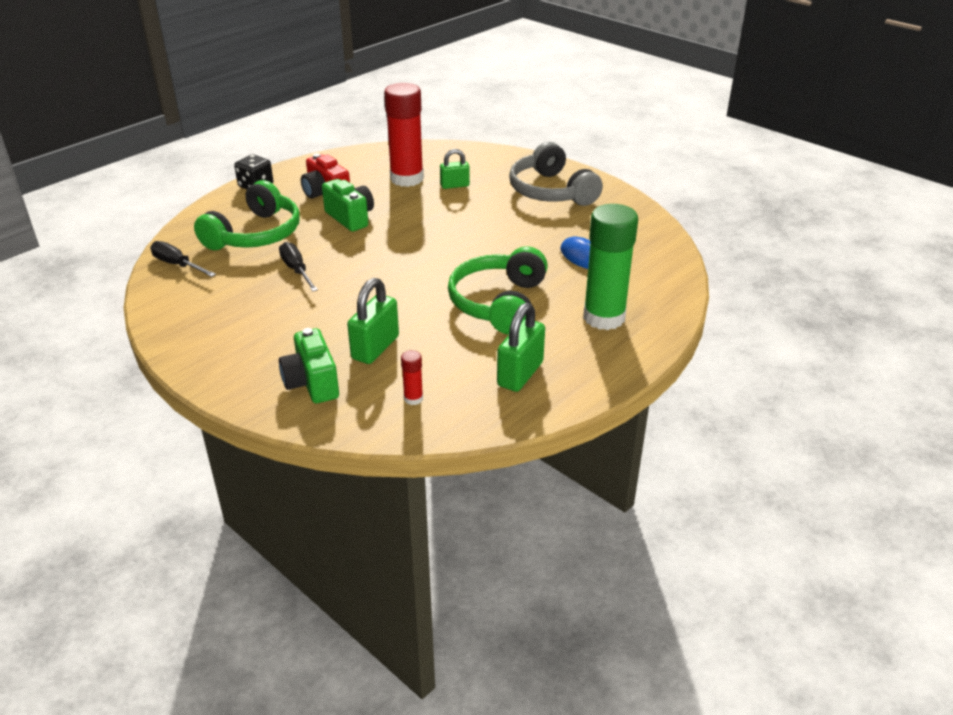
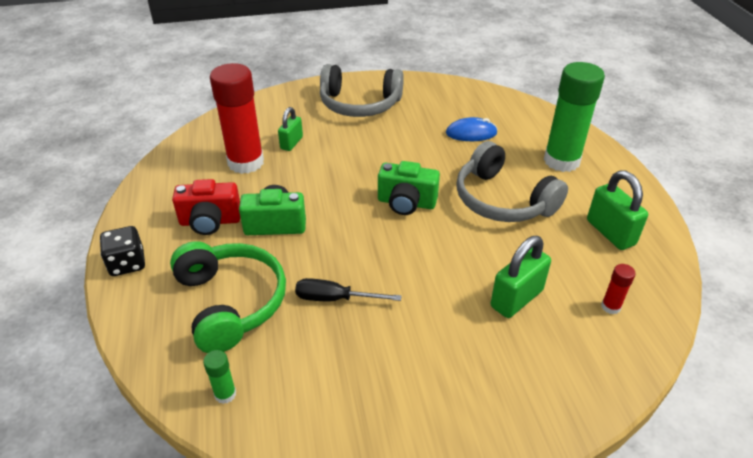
camera: 55 degrees left, 5 degrees up
(177, 265) = (225, 394): black screwdriver -> green glue stick
(312, 383) = (547, 366): green camera -> green camera (406, 203)
(375, 348) = (516, 298): green padlock -> green padlock turned 75 degrees clockwise
(499, 303) = (502, 200): green headphones -> grey headphones

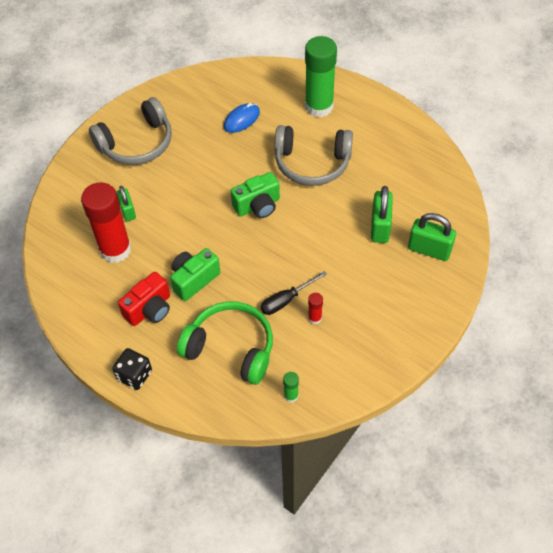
camera: 40 degrees left, 15 degrees up
(610, 232) = (390, 145): green padlock -> green padlock (429, 249)
(610, 307) = (429, 197): red glue stick -> red glue stick (315, 318)

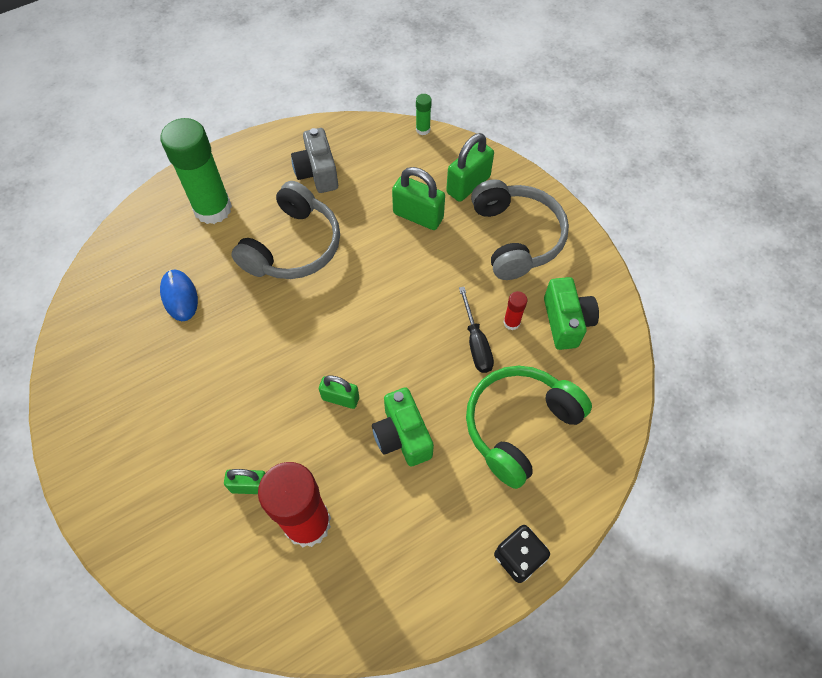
camera: 70 degrees left, 5 degrees up
(137, 143) = (138, 438): grey headphones -> grey headphones (516, 237)
(149, 309) = (424, 506): red camera -> none
(206, 235) = (340, 398): none -> green padlock
(258, 206) = (326, 325): green camera -> green camera (566, 322)
(291, 395) = (604, 383): green glue stick -> green glue stick (423, 129)
(384, 151) = (317, 173): none -> grey camera

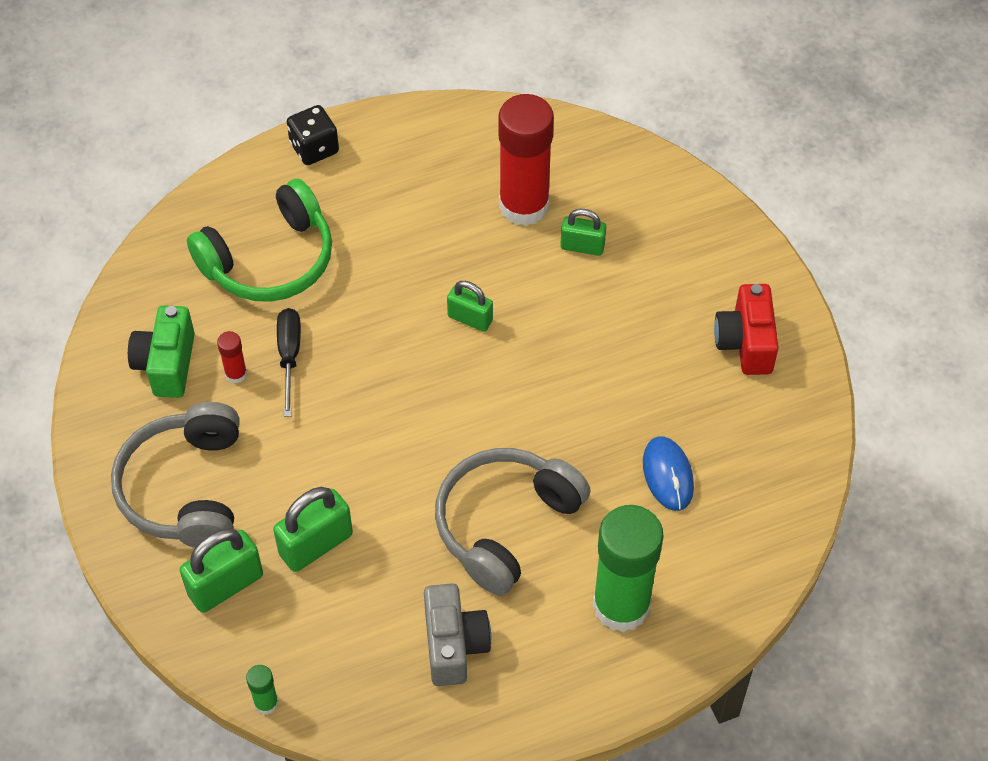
camera: 170 degrees left, 5 degrees down
(111, 413) = (745, 343): none -> red camera
(402, 436) = (405, 269): green camera -> none
(418, 216) = (316, 544): green padlock -> green padlock turned 75 degrees counterclockwise

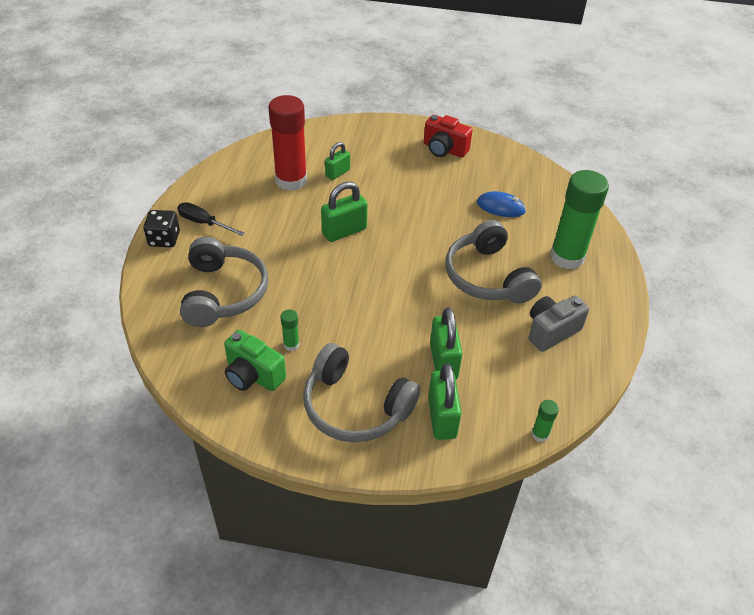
camera: 60 degrees left, 10 degrees down
(236, 374) = (291, 344): red glue stick -> green glue stick
(270, 260) = (223, 293): green headphones -> grey headphones
(289, 356) = (301, 315): black screwdriver -> black screwdriver (204, 223)
(454, 645) = (551, 331): grey camera -> grey camera turned 60 degrees counterclockwise
(470, 318) = (344, 231): green padlock -> green padlock, size x1.56

